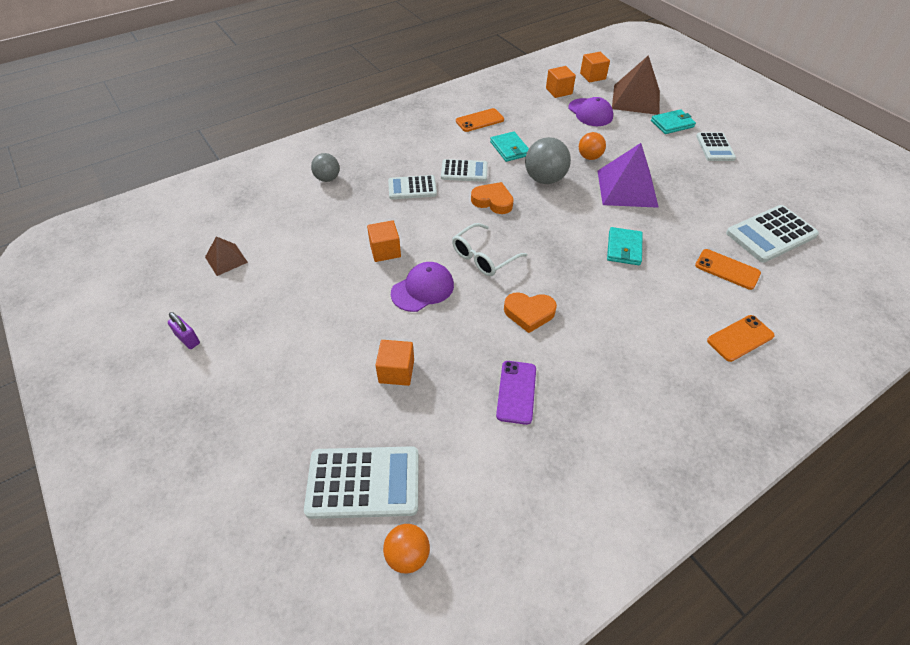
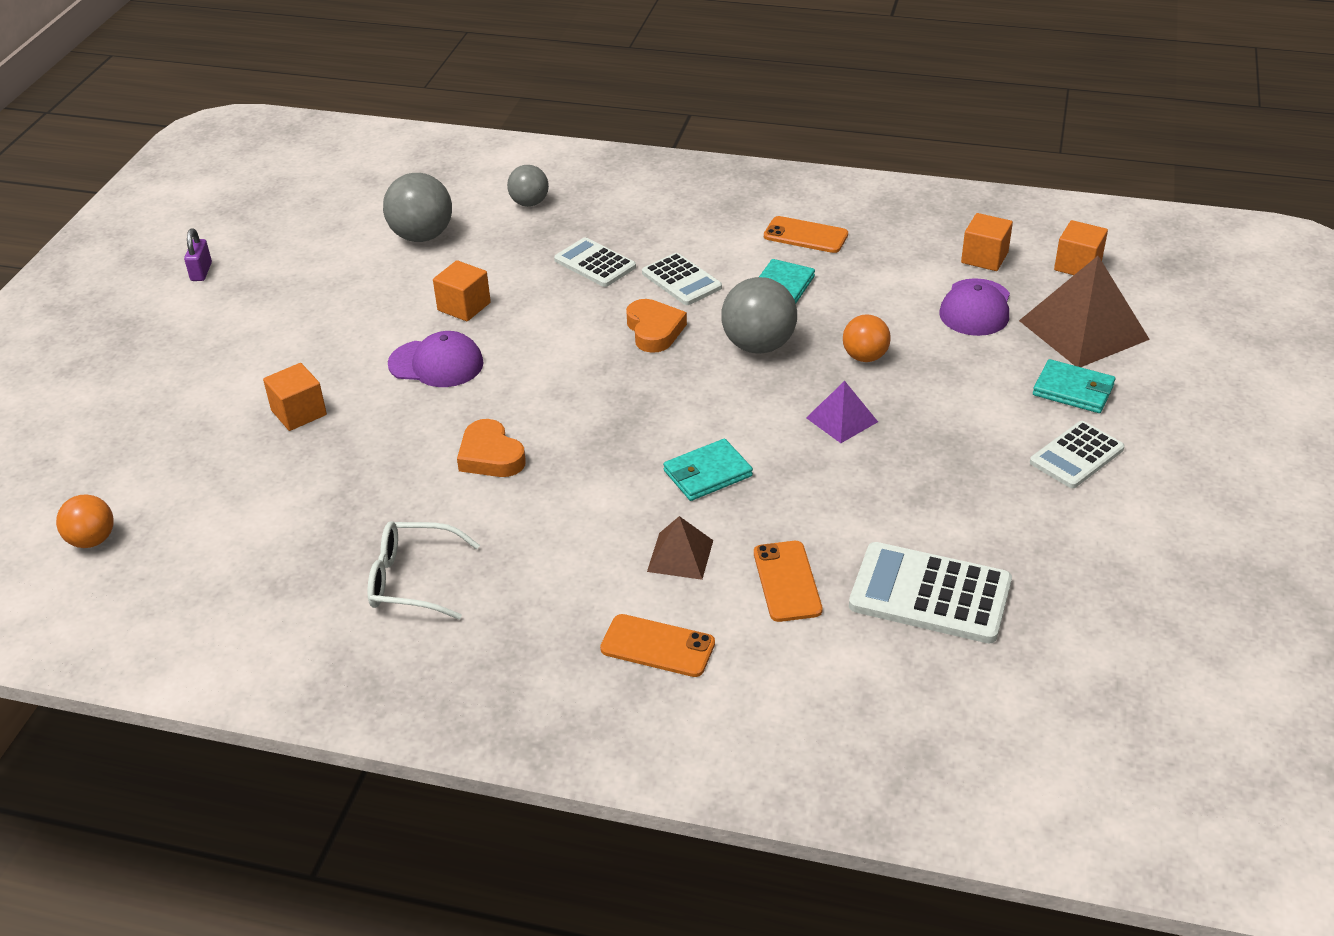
camera: 50 degrees right, 10 degrees down
(226, 259) = (325, 224): brown pyramid -> brown pyramid (680, 555)
(297, 230) = (422, 236): none -> grey ball
(363, 482) = (144, 470): white calculator -> none
(483, 257) = (542, 376): white glasses -> white glasses (411, 580)
(516, 392) = (359, 506): purple phone -> none
(627, 188) = (841, 419): purple pyramid -> purple pyramid, size x0.53

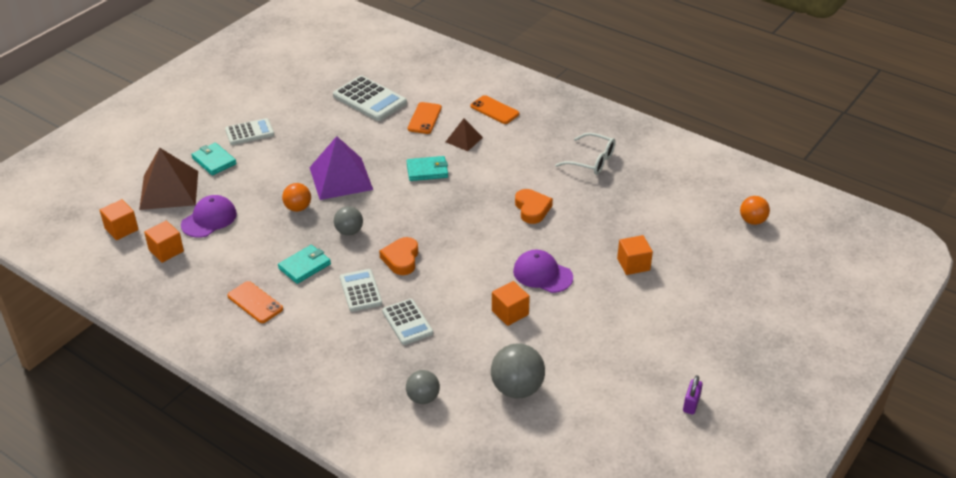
camera: 160 degrees left, 0 degrees up
(758, 345) = (349, 231): grey ball -> grey ball, size x0.62
(841, 419) = (341, 178): purple pyramid -> purple pyramid, size x1.89

